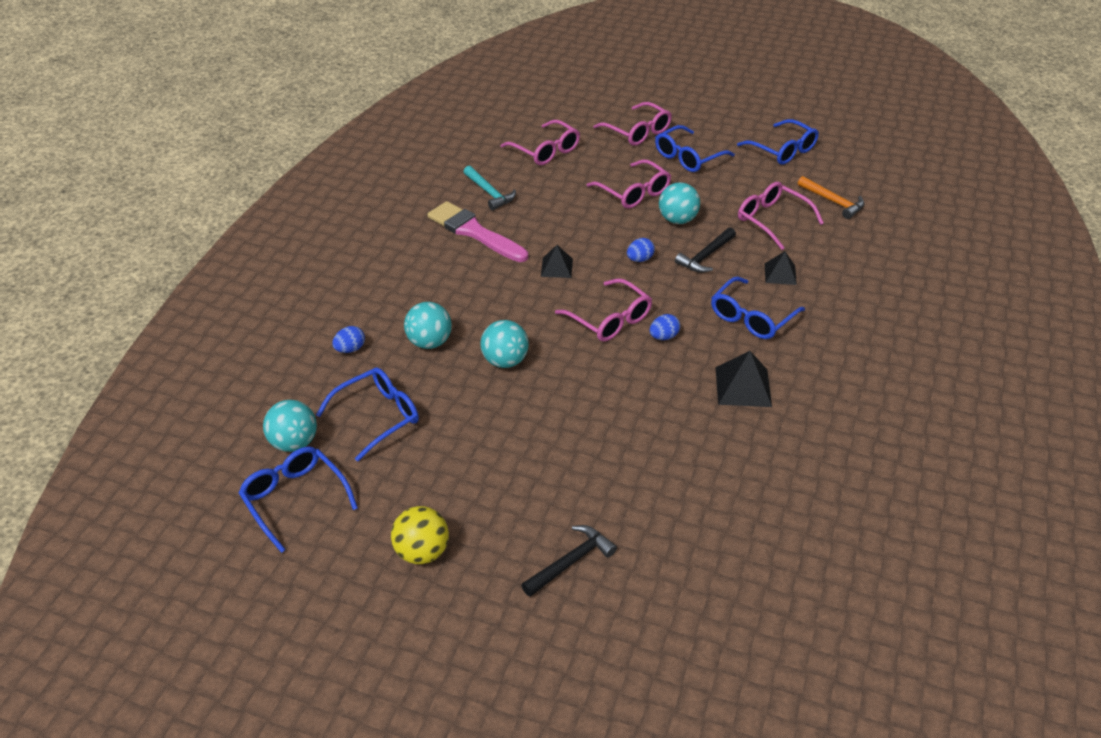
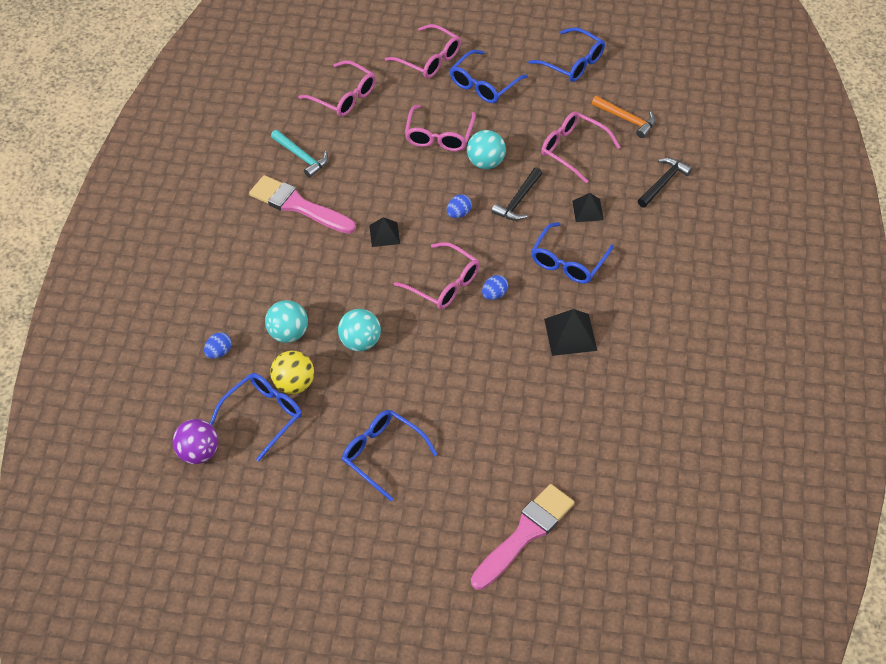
camera: 10 degrees left, 10 degrees up
(294, 442) = (198, 453): turquoise ball -> purple ball
(295, 499) = (216, 504): blue glasses -> blue glasses (382, 454)
(422, 552) = (335, 532): yellow ball -> yellow ball (294, 384)
(570, 562) = (456, 520): black hammer -> black hammer (663, 183)
(633, 192) = (439, 136): pink glasses -> pink glasses turned 60 degrees clockwise
(652, 592) = (525, 534): none -> pink brush

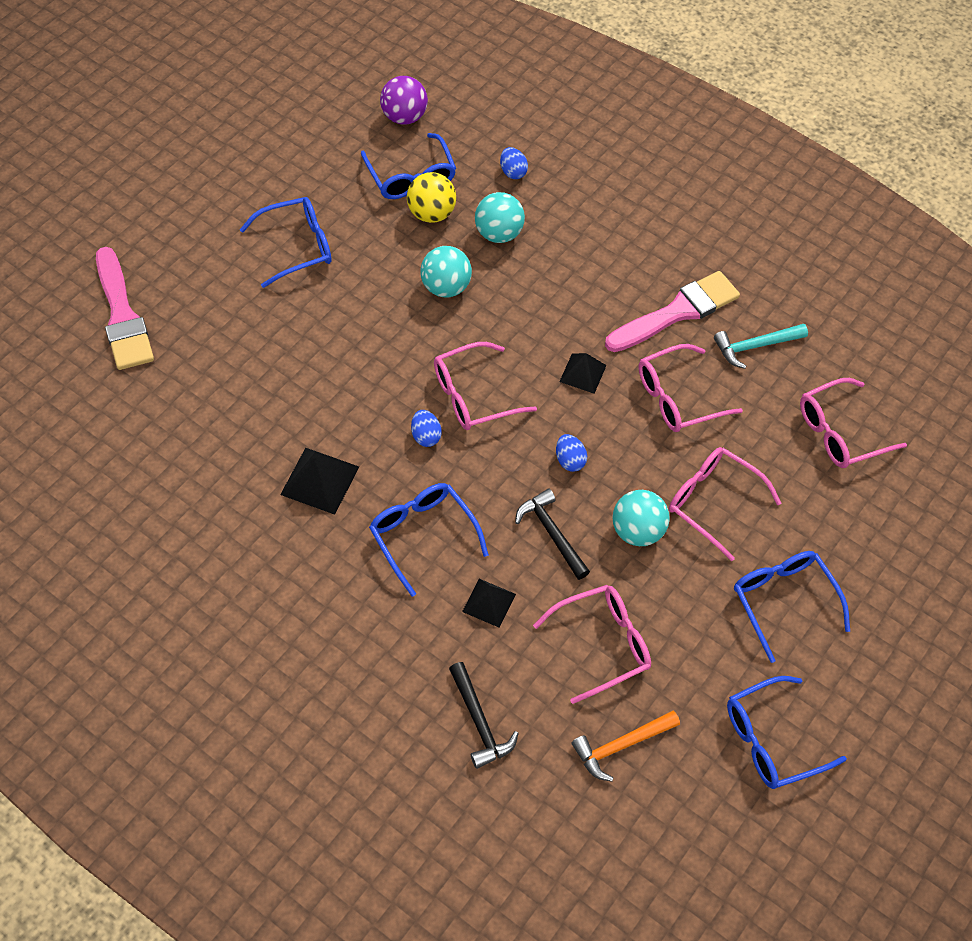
camera: 115 degrees right, 5 degrees up
(429, 59) = (866, 560): pink glasses -> pink glasses (678, 397)

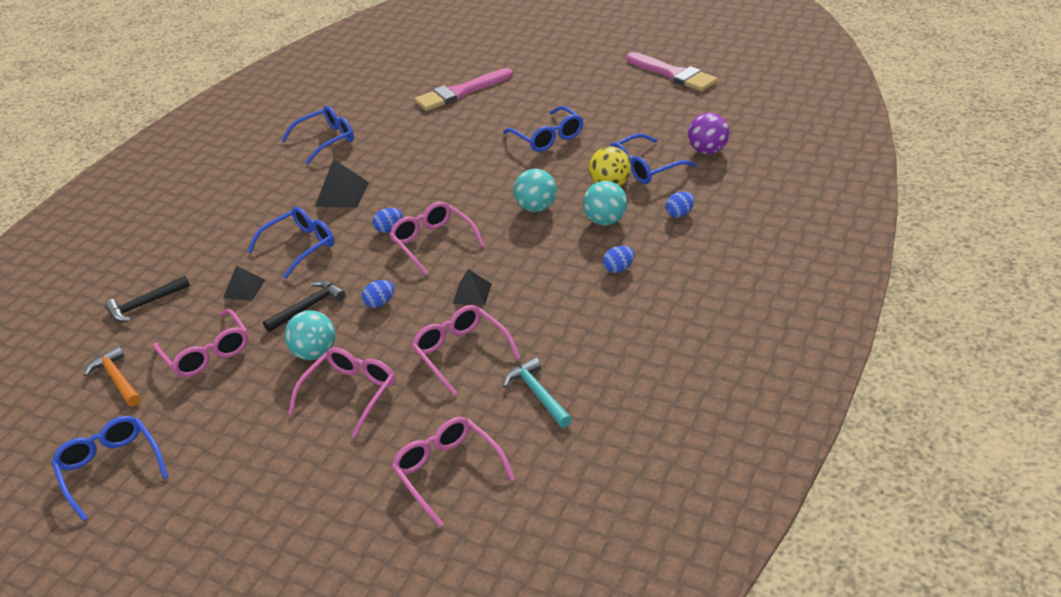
camera: 85 degrees right, 20 degrees down
(587, 243) = (619, 269): none -> blue egg
(677, 312) = (560, 336): pink brush -> pink brush (673, 74)
(783, 601) = (249, 456): blue glasses -> blue glasses (326, 140)

